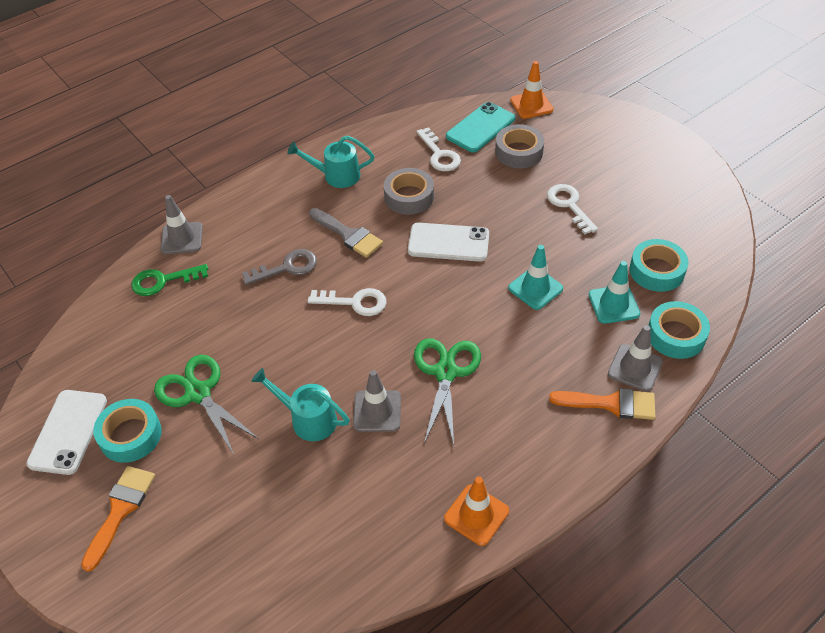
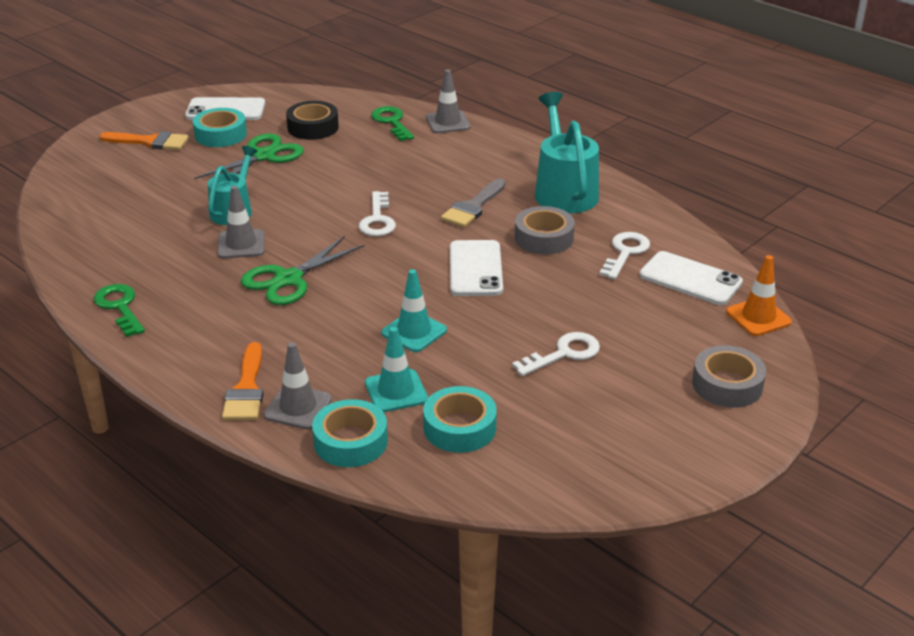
camera: 80 degrees right, 15 degrees down
(148, 347) = (313, 127): none -> black tape
(287, 267) = (419, 179): grey key -> none
(336, 176) = (563, 190): turquoise watering can -> turquoise watering can, size x1.57
(439, 154) = (625, 253): white key -> white key turned 150 degrees clockwise
(446, 372) = (288, 279): green scissors -> green scissors turned 135 degrees clockwise
(476, 515) = (119, 307): orange traffic cone -> green key
(480, 128) = (690, 279): turquoise phone -> white phone
(519, 152) = (654, 310): grey tape -> grey tape (727, 385)

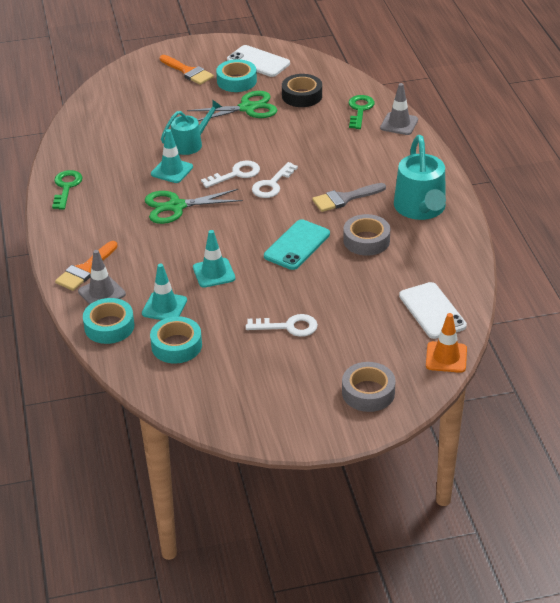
camera: 35 degrees right, 5 degrees up
(241, 244) = (172, 170): grey traffic cone -> turquoise traffic cone
(475, 269) = (297, 245): white phone -> turquoise phone
(563, 190) = (421, 209): turquoise watering can -> turquoise watering can turned 150 degrees clockwise
(625, 253) = (409, 273): white key -> white key (236, 174)

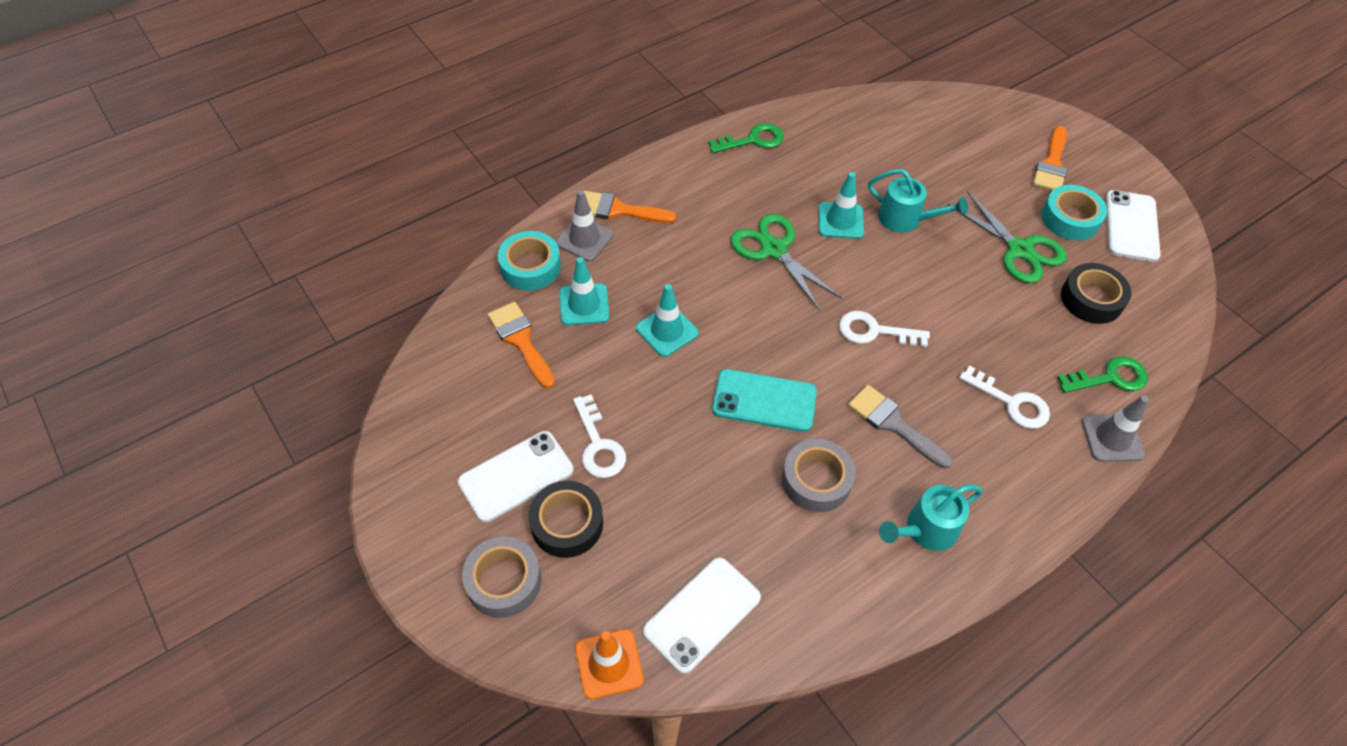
camera: 65 degrees right, 15 degrees up
(176, 345) = (521, 340): turquoise tape -> orange brush
(236, 174) = (872, 286): white key -> white key (1011, 402)
(291, 371) = (516, 476): none -> white phone
(341, 354) = (567, 523): none -> black tape
(421, 209) = (925, 530): turquoise watering can -> turquoise watering can, size x0.64

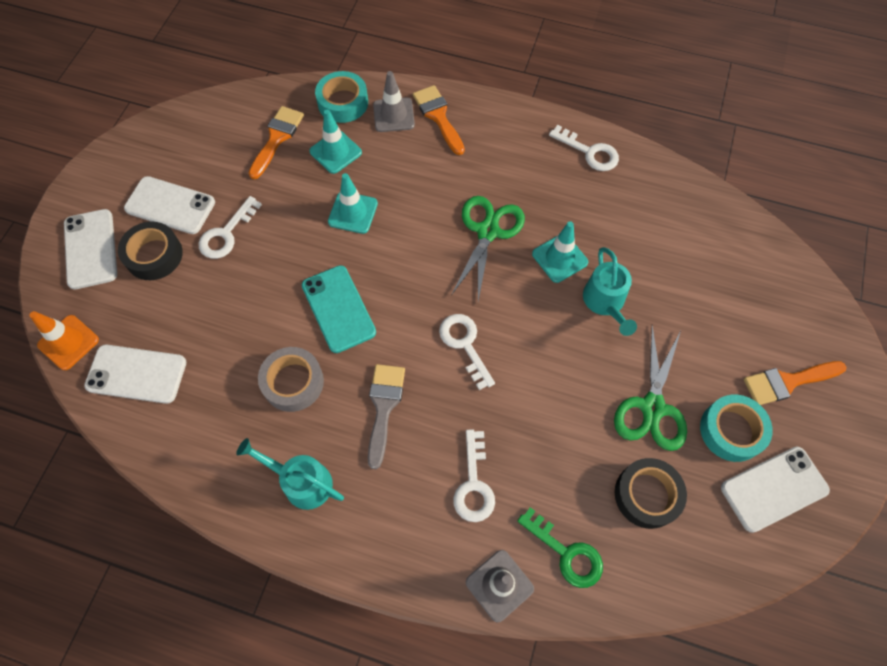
camera: 55 degrees right, 10 degrees up
(503, 581) = (91, 249): grey tape -> white phone
(753, 140) = (589, 152): green key -> white key

